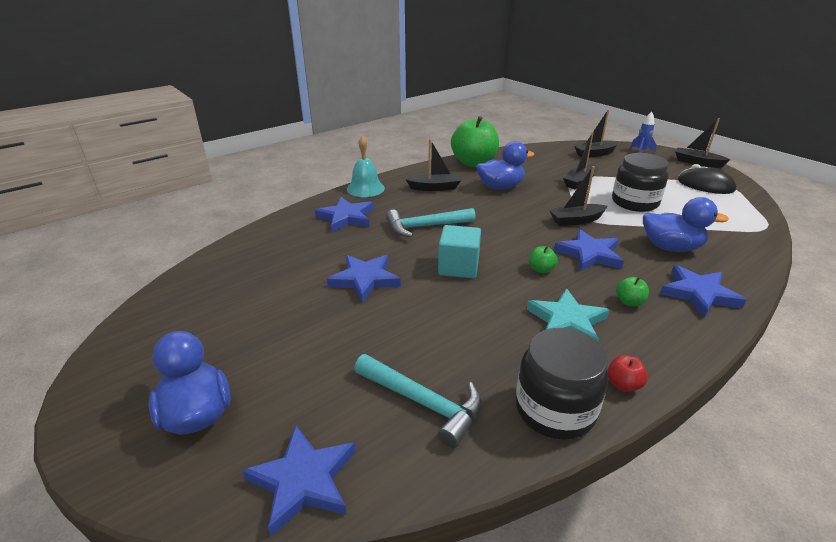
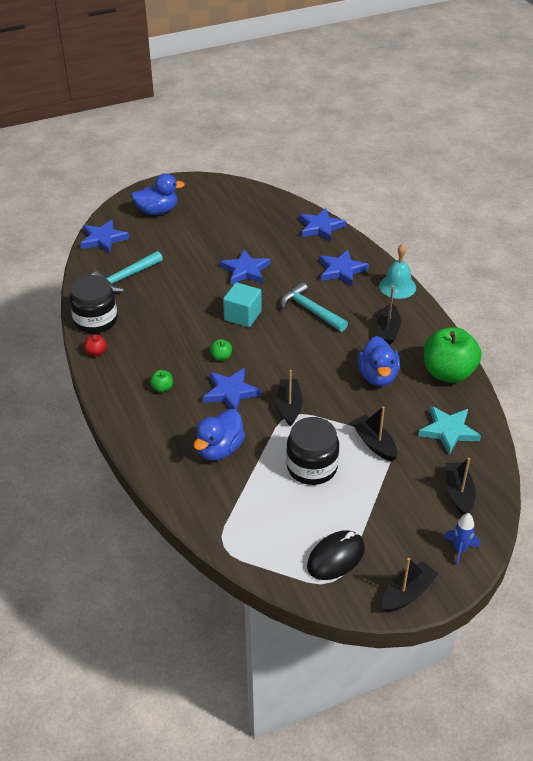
camera: 105 degrees right, 10 degrees up
(425, 227) = (310, 310): turquoise hammer -> turquoise hammer turned 45 degrees counterclockwise
(567, 322) = (158, 349): turquoise star -> turquoise star (448, 431)
(698, 294) = (153, 431): blue star -> blue star (320, 227)

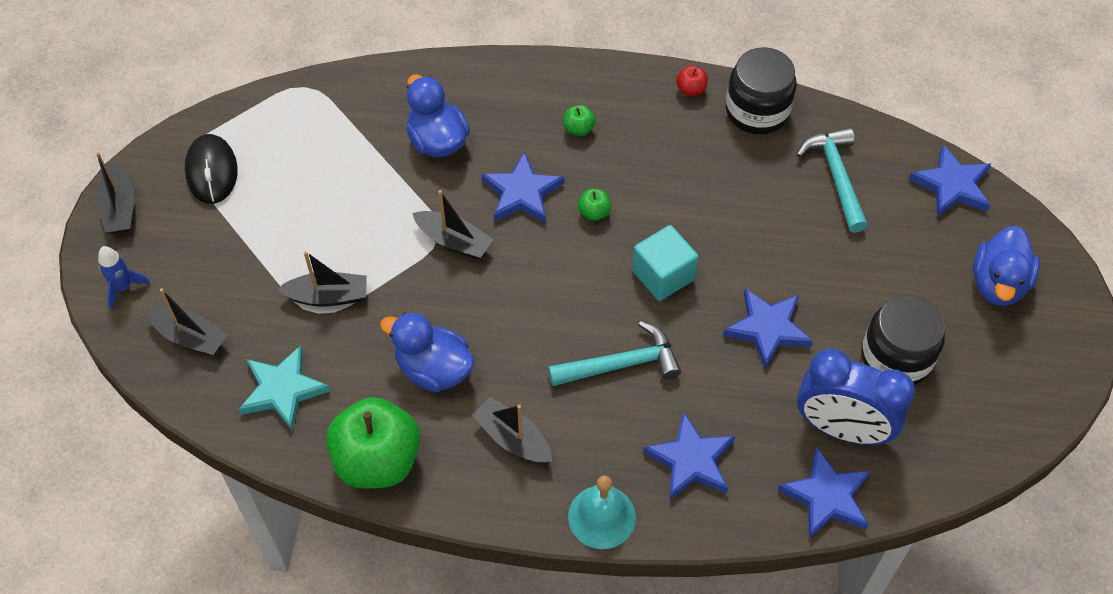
camera: 120 degrees right, 15 degrees up
(281, 233) = (841, 428): none -> blue clock
(312, 467) = (343, 214): black jar -> black jar (896, 357)

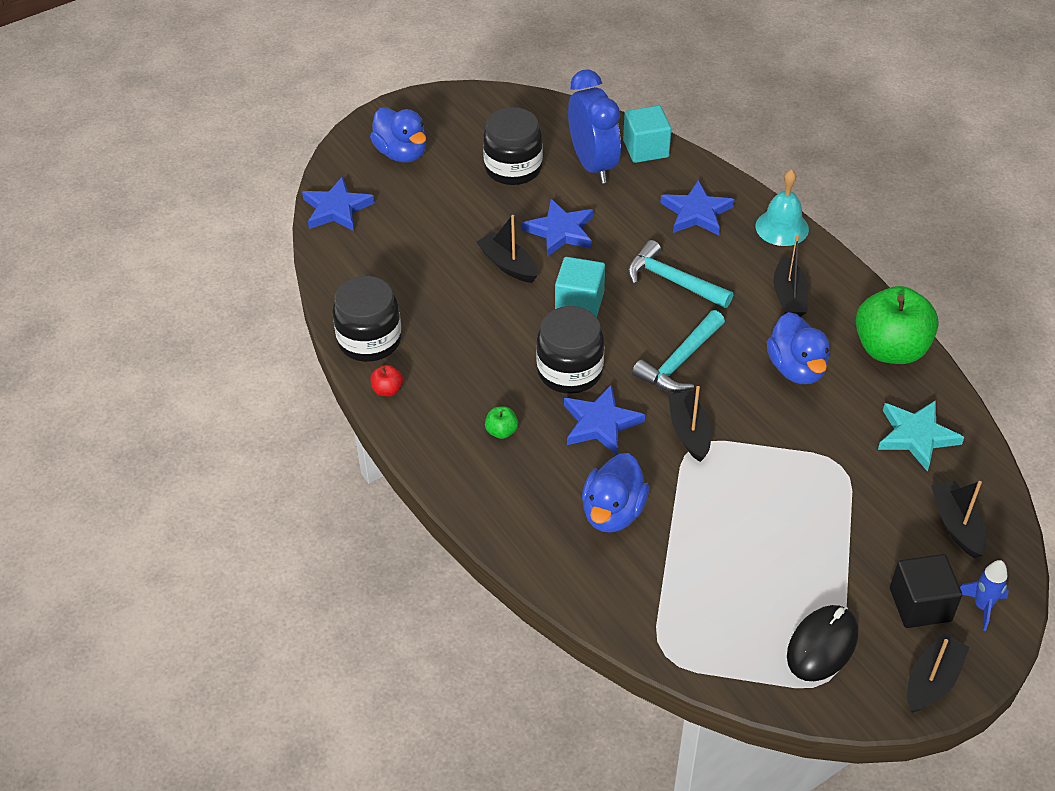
camera: 130 degrees left, 10 degrees down
(168, 252) = (920, 604): none -> black cube
(328, 296) = (822, 470): black boat -> black boat (508, 265)
(594, 212) = (570, 371): green apple -> black jar
(827, 496) = (646, 149): blue star -> turquoise cube
(836, 176) = (391, 266): turquoise hammer -> turquoise hammer (680, 362)
(998, 283) = (402, 153): blue duck -> blue duck turned 75 degrees clockwise

